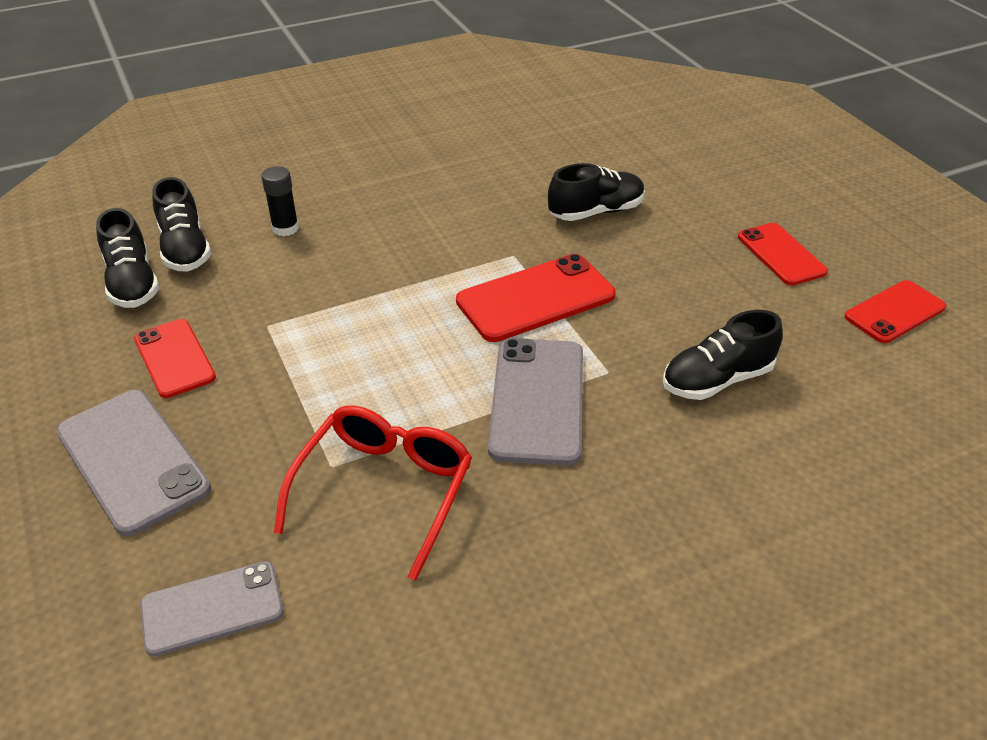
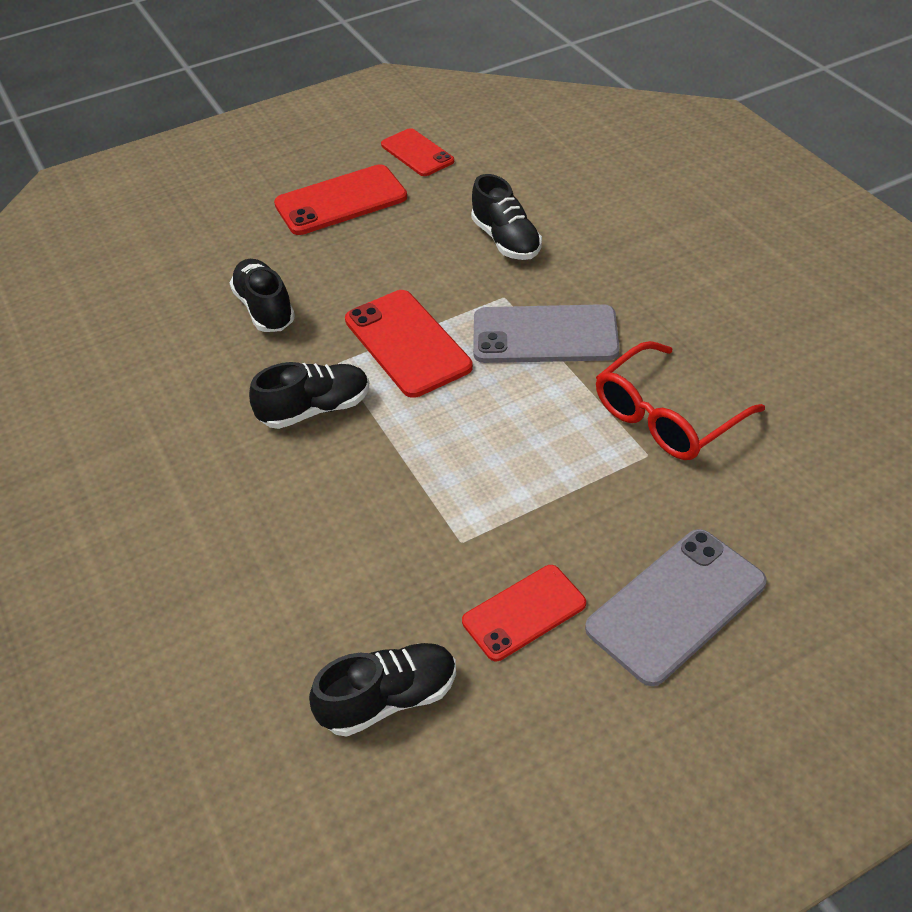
camera: 90 degrees left, 5 degrees up
(185, 249) = (317, 660): black shoe -> black shoe (315, 409)
(212, 608) = (814, 502): grey phone -> none
(285, 228) = (276, 563): black glue stick -> none
(384, 490) = (666, 416): red glasses -> red glasses turned 60 degrees counterclockwise
(781, 254) = (341, 201): red phone -> red phone, size x1.53

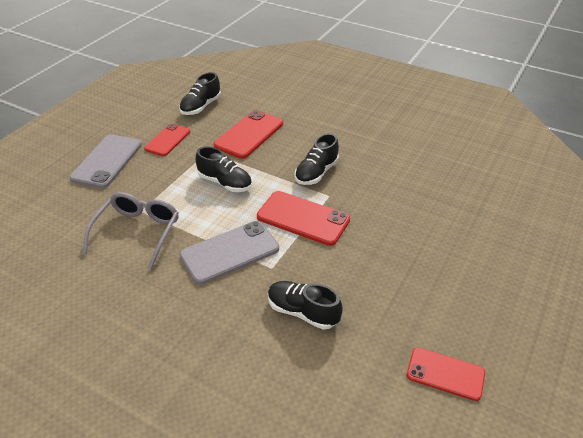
camera: 145 degrees right, 5 degrees down
(265, 308) = (398, 207): black shoe -> black shoe (225, 183)
(341, 201) = (445, 297): red phone -> red phone (249, 134)
(666, 416) = (137, 232): red glasses -> grey glasses

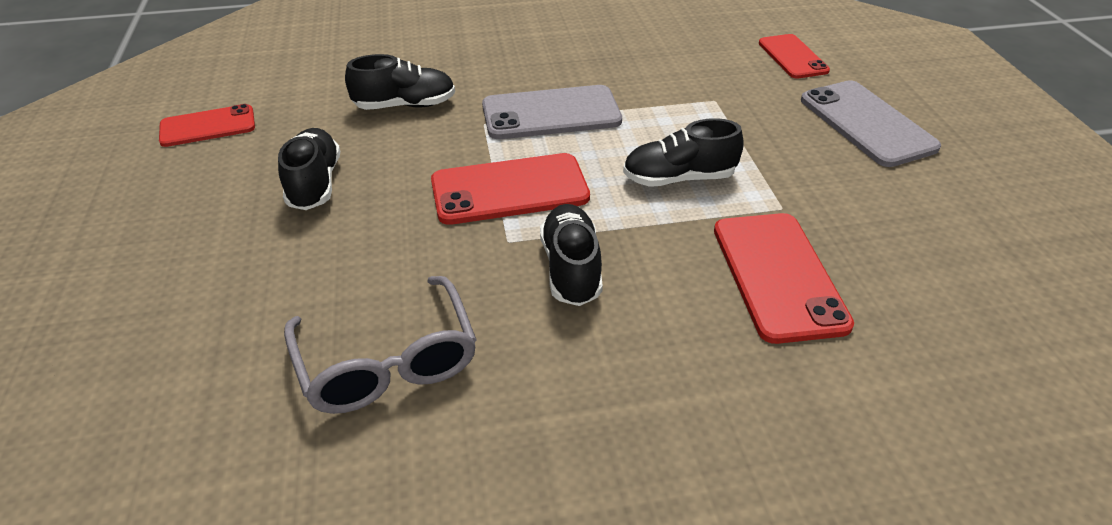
camera: 140 degrees right, 0 degrees up
(137, 232) = (678, 83): grey glasses -> grey glasses (387, 362)
(167, 140) = (866, 191): red phone -> red phone (792, 57)
(201, 107) = (954, 282): black shoe -> black shoe (314, 183)
(229, 252) = (551, 113): grey phone -> grey phone turned 60 degrees clockwise

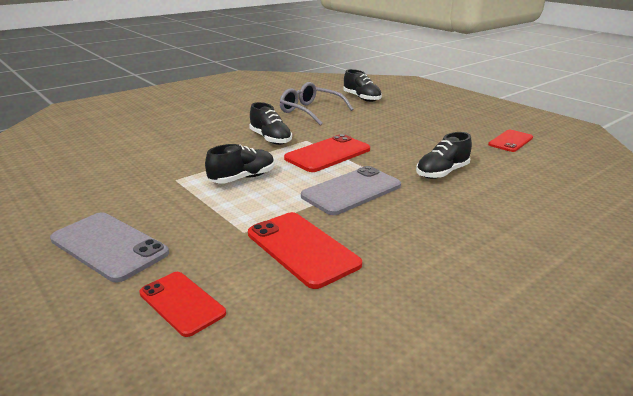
camera: 150 degrees right, 15 degrees down
(314, 183) = (417, 136): black shoe -> black shoe (361, 98)
(778, 276) = (174, 155): red phone -> red phone (302, 249)

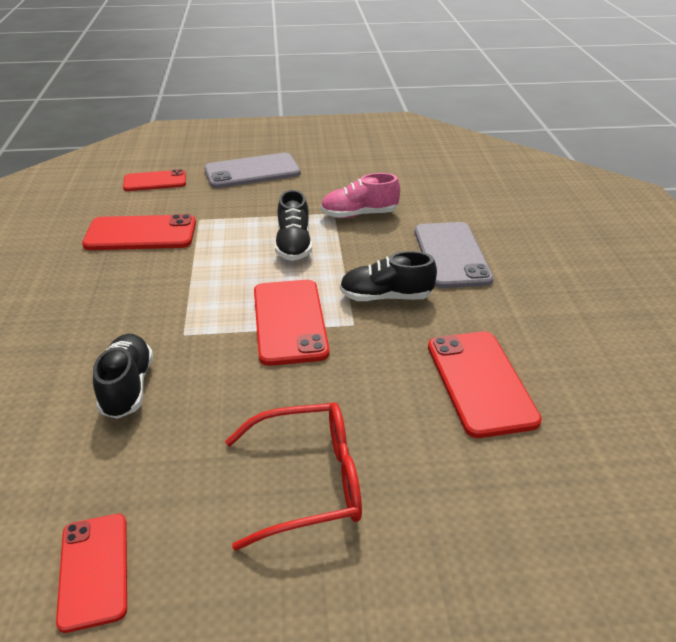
camera: 125 degrees right, 10 degrees up
(170, 170) = (359, 214): none -> pink shoe
(310, 111) = (480, 382): grey glasses -> red phone
(351, 191) = (185, 295): grey phone -> grey phone (451, 255)
(361, 98) = (522, 502): black shoe -> none
(412, 124) = (308, 482): none -> red glasses

